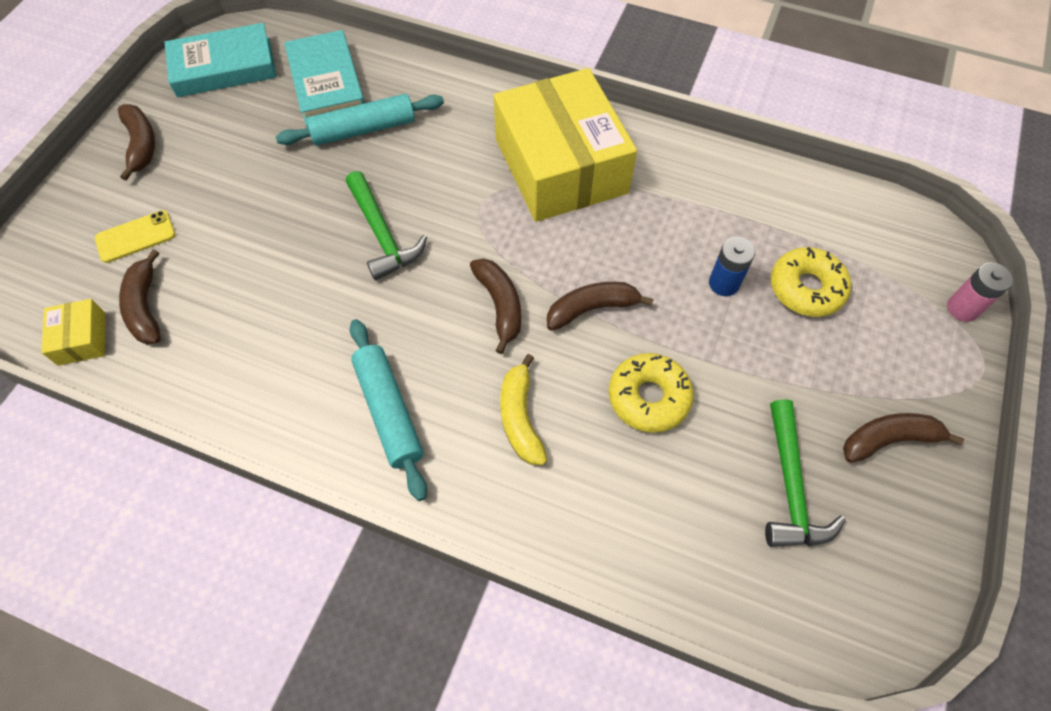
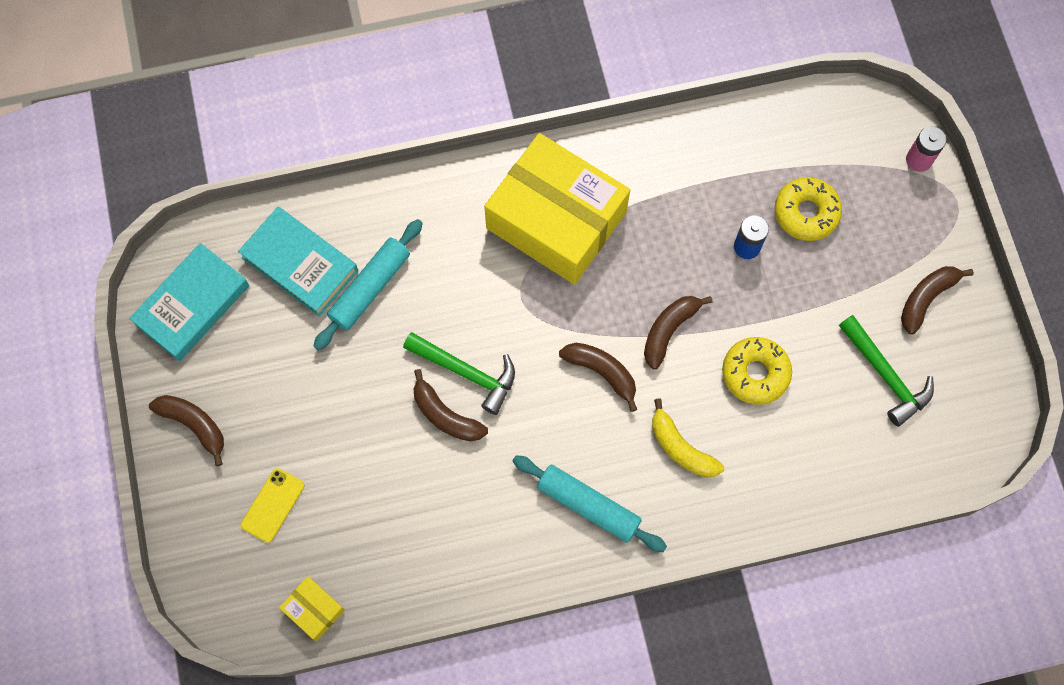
camera: 35 degrees left, 10 degrees up
(146, 307) = (338, 553): brown banana -> brown banana (445, 415)

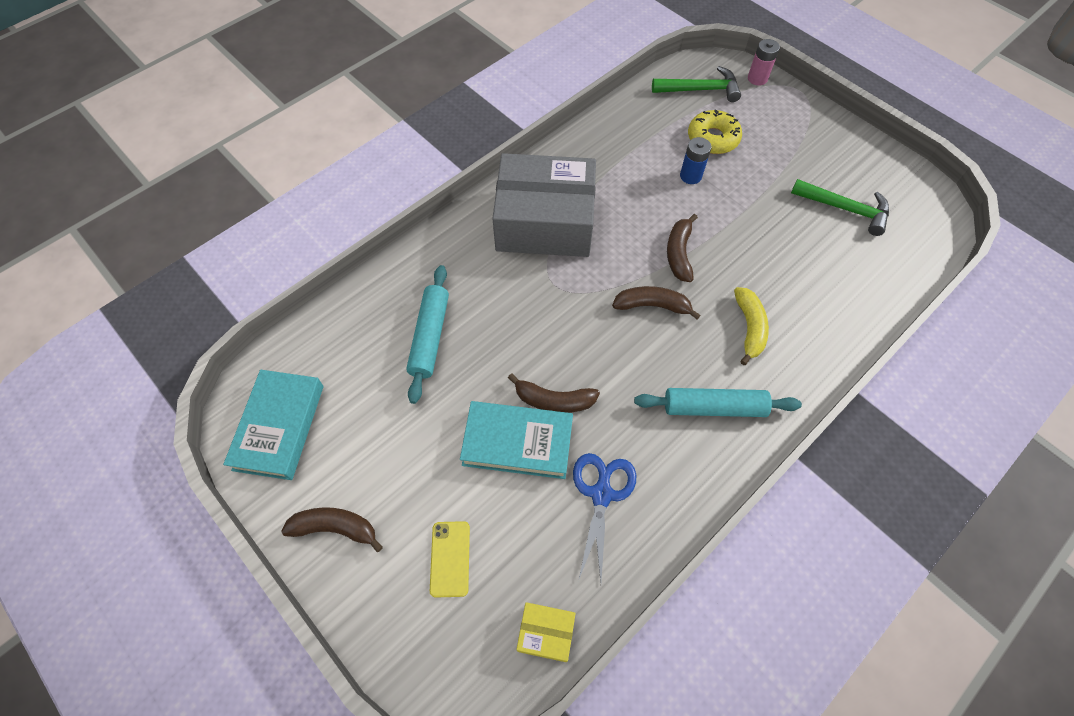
camera: 30 degrees left, 10 degrees down
(300, 264) = (359, 348): turquoise book -> turquoise book (517, 443)
(433, 524) = (601, 493): none -> blue scissors
(467, 372) = (549, 359): green hammer -> green hammer (700, 90)
(556, 220) = (545, 221): yellow box -> grey box
(681, 448) = (749, 328): yellow banana -> yellow banana turned 105 degrees counterclockwise
(755, 373) = (760, 251): yellow donut -> none
(926, 298) = (829, 152): brown banana -> none

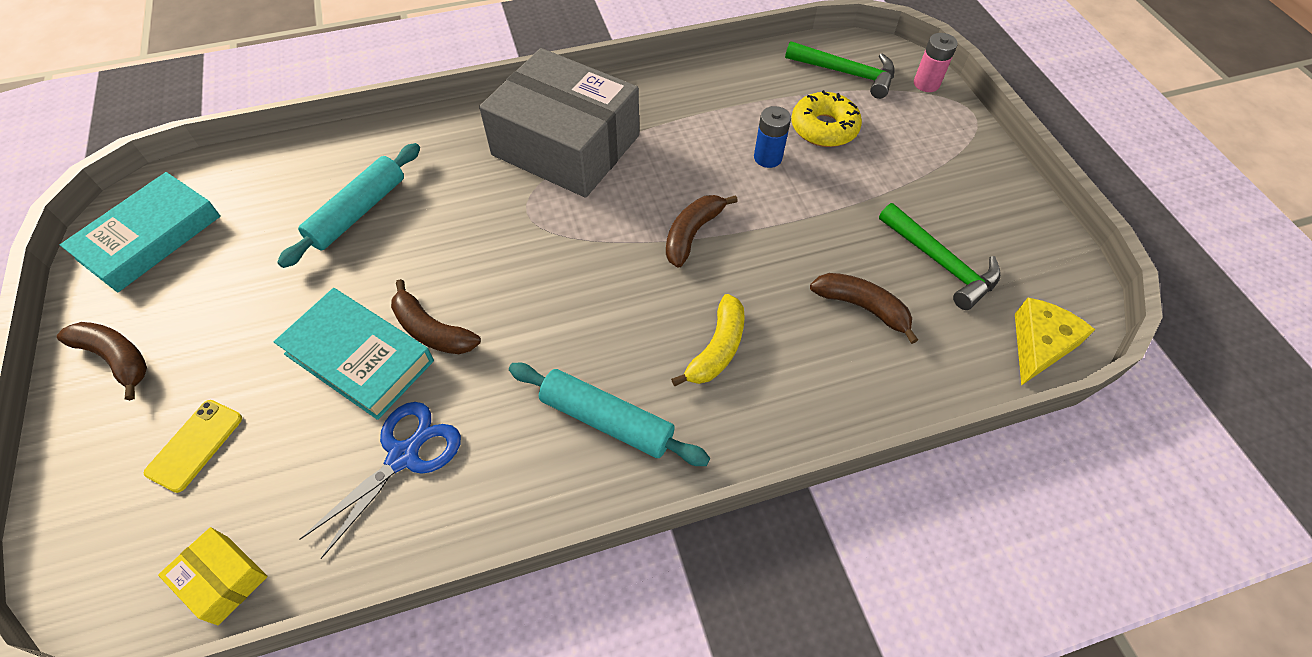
camera: 25 degrees right, 5 degrees down
(652, 305) = (618, 277): brown banana -> brown banana (862, 307)
(932, 241) = (1039, 345): none -> yellow cheese

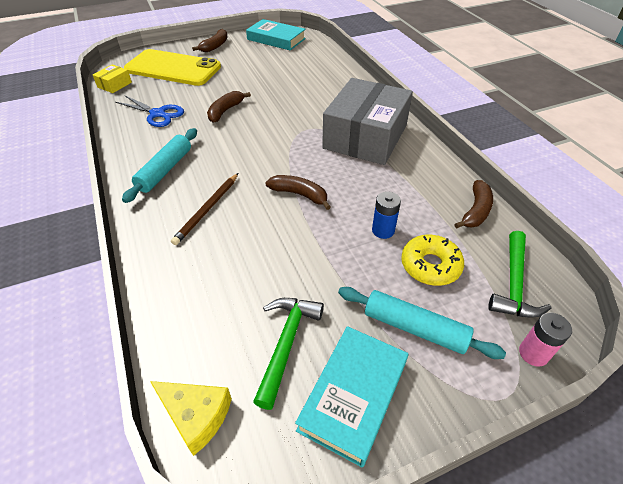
camera: 85 degrees right, 10 degrees down
(195, 445) = (173, 68): yellow phone -> yellow phone, size x2.44
(358, 212) = (298, 80): turquoise rolling pin -> turquoise rolling pin (414, 328)
(359, 357) = (211, 95): turquoise book -> turquoise book (353, 395)
(717, 349) = (207, 210): yellow banana -> brown pencil
(862, 307) = (239, 285): brown banana -> brown banana (476, 211)
(941, 263) = (286, 343): green hammer -> green hammer turned 150 degrees clockwise

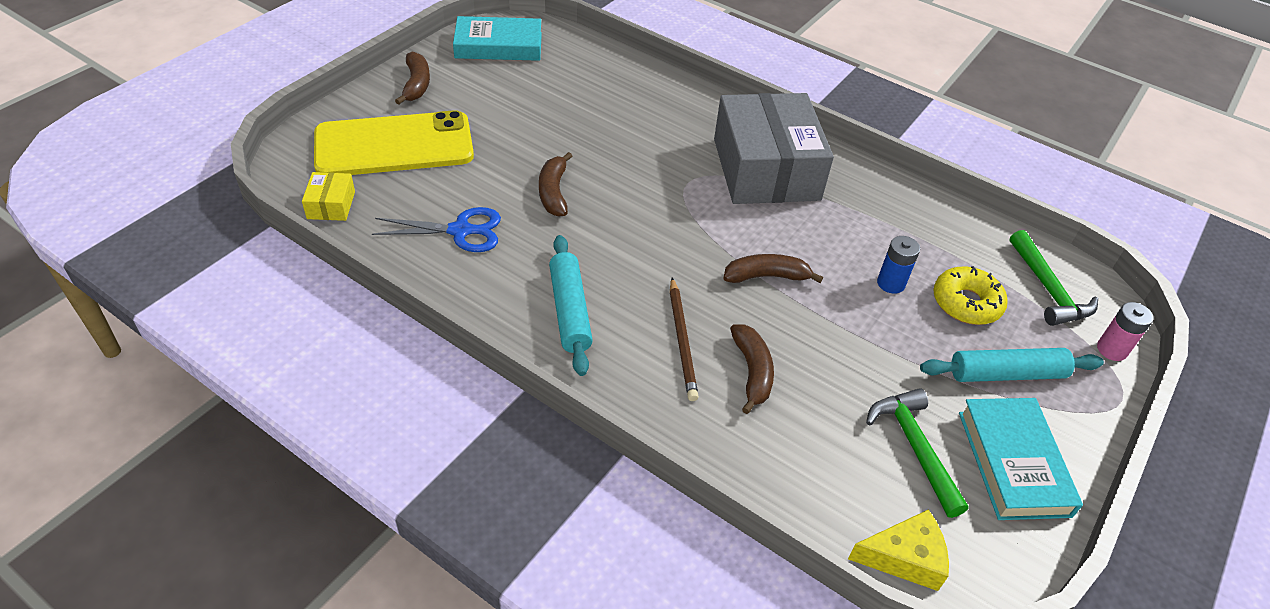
camera: 35 degrees left, 0 degrees up
(476, 211) = (955, 222): brown banana -> brown banana (752, 372)

